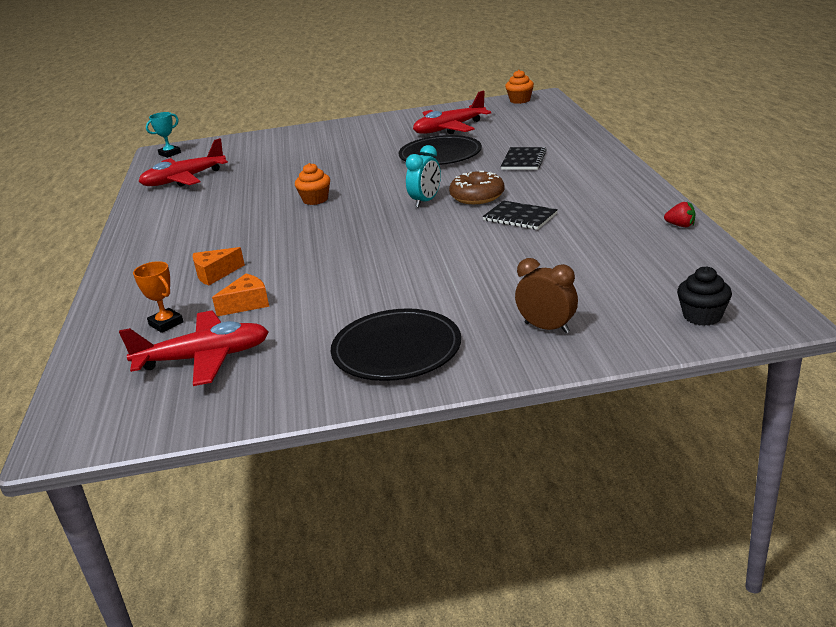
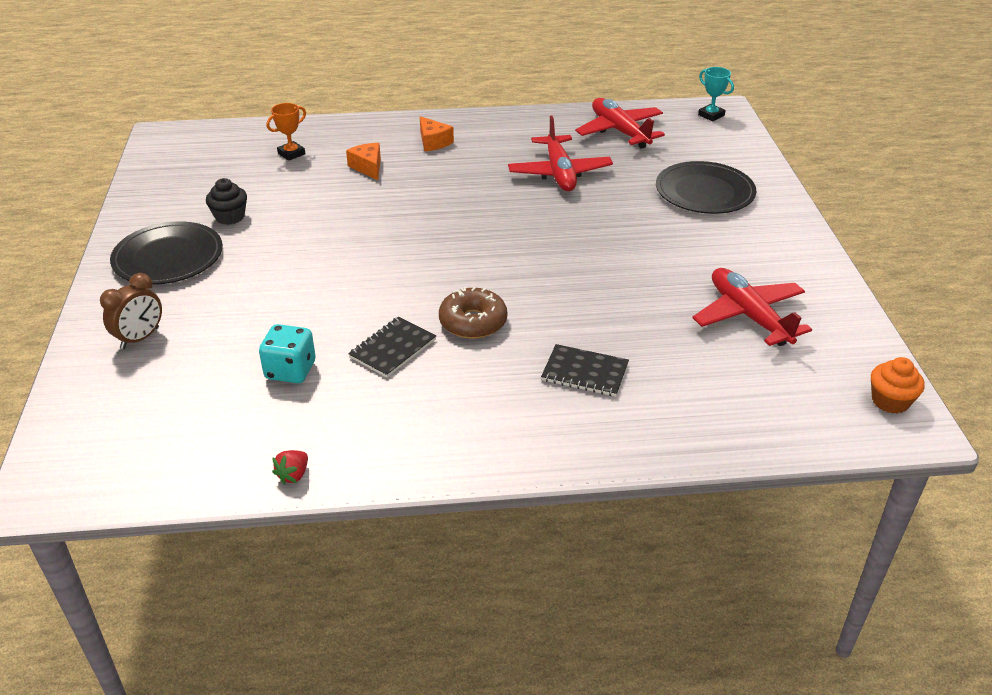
camera: 90 degrees right, 10 degrees up
(204, 358) = (224, 174): red plane -> red plane (559, 173)
(247, 304) = (299, 186): orange cheese -> orange cheese (433, 142)
(315, 200) = (519, 212): orange cupcake -> none
(426, 201) = (477, 284): turquoise clock -> none
(440, 155) = (636, 302): black plate -> black plate (704, 192)
(564, 248) = (290, 370): none -> turquoise dice
(702, 316) = (84, 439): black cupcake -> black cupcake (230, 217)

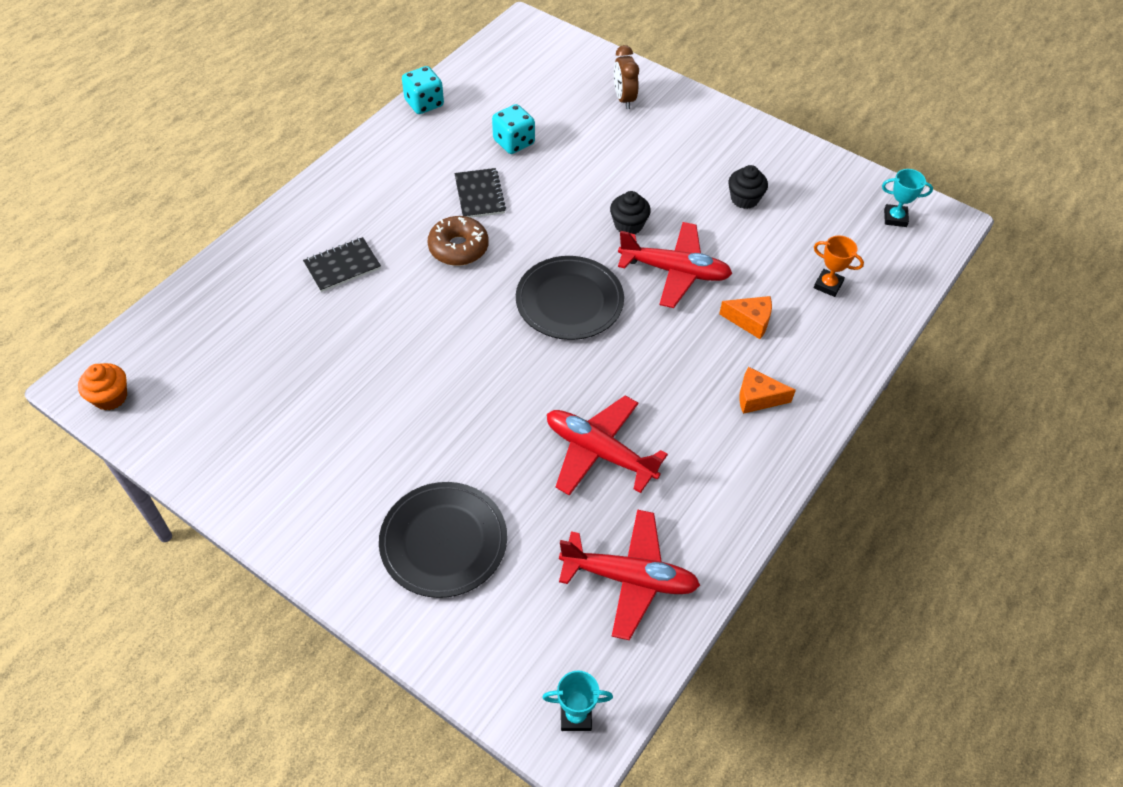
camera: 130 degrees right, 15 degrees up
(168, 257) = (714, 146): black plate -> black plate (569, 301)
(180, 153) = (895, 218): none -> turquoise trophy
(291, 154) = (828, 285): orange trophy -> orange trophy turned 60 degrees counterclockwise
(293, 475) = (424, 103): red strawberry -> turquoise dice
(330, 254) = (628, 225): none -> black cupcake
(748, 316) = (272, 402): red plane -> red plane (674, 271)

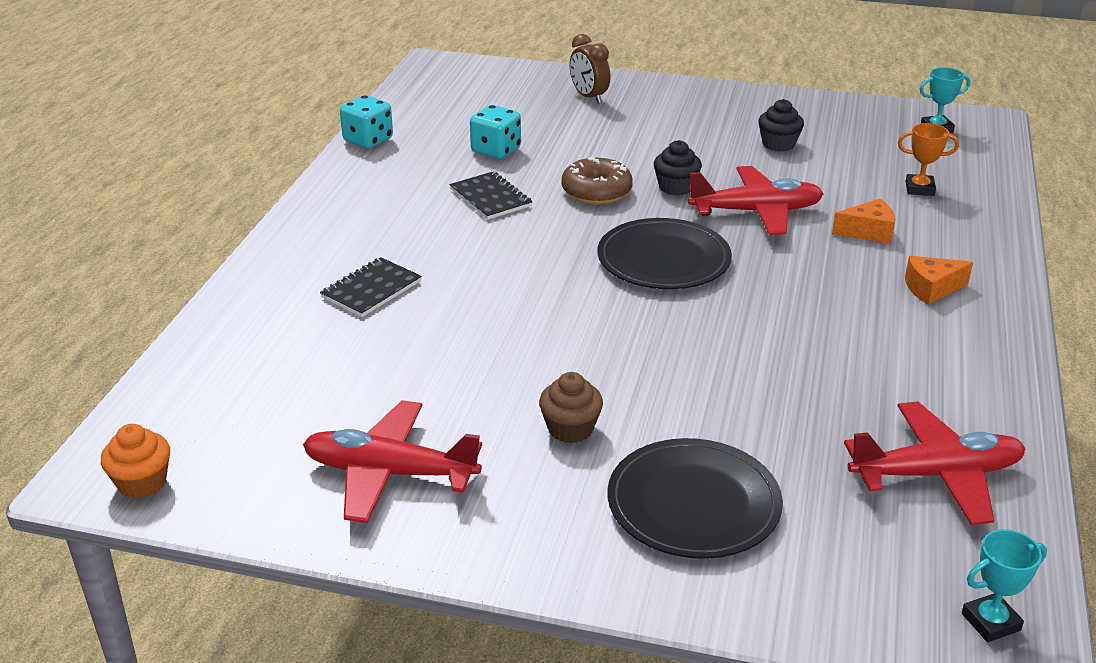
camera: 20 degrees left, 20 degrees down
(402, 445) = (570, 429): none -> brown cupcake
(458, 248) = (501, 244): brown donut -> brown donut (596, 191)
(599, 452) = (805, 375): red plane -> red plane (390, 473)

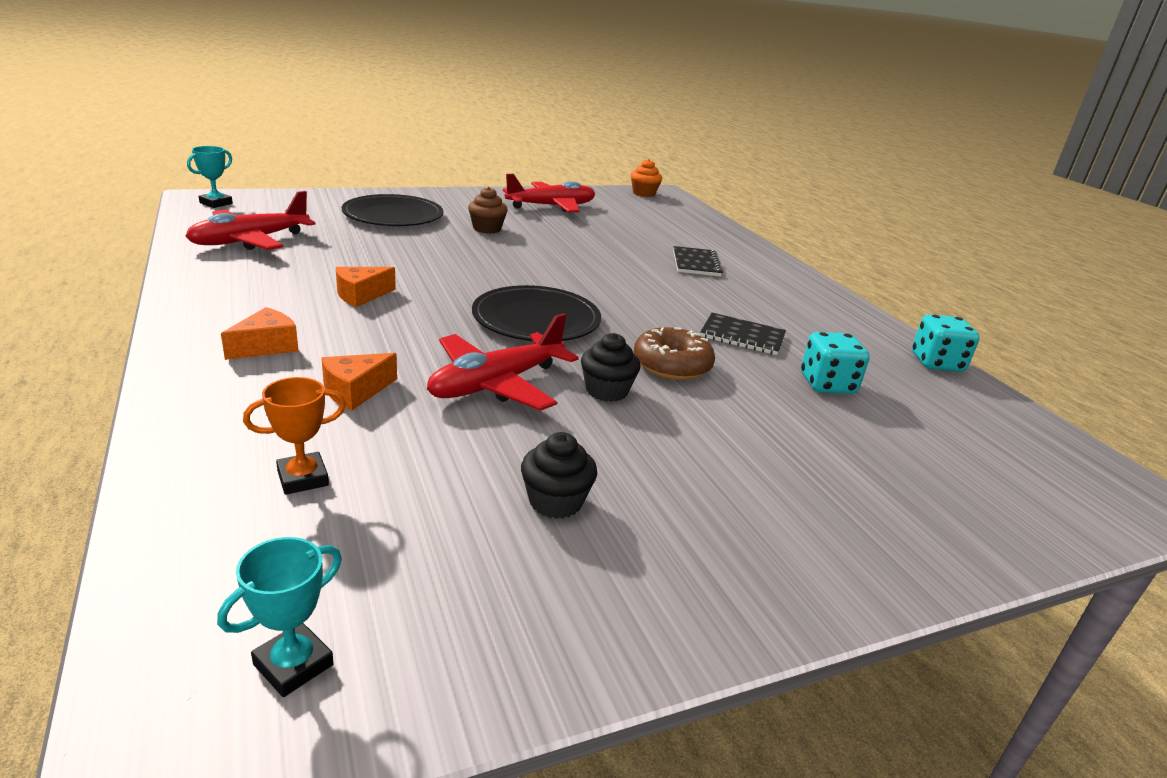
camera: 140 degrees right, 5 degrees down
(589, 97) = (894, 507): brown clock -> none
(822, 332) = (361, 295): none -> orange cheese

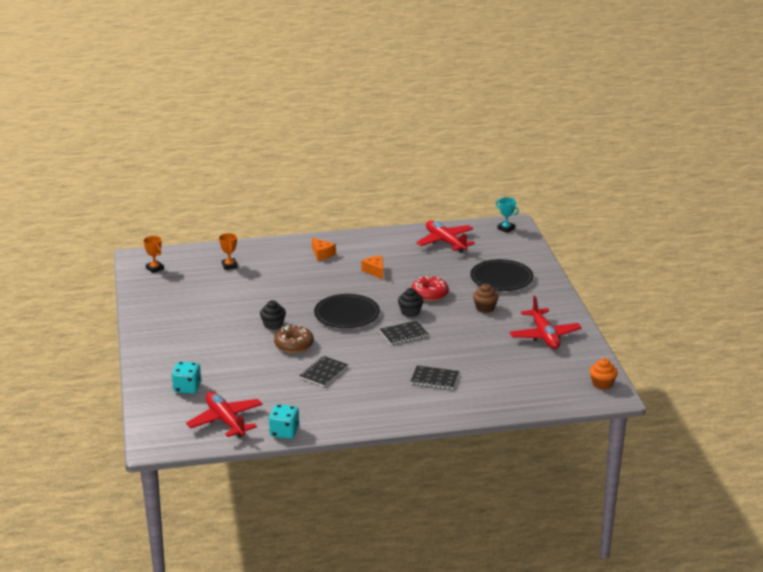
camera: 105 degrees right, 0 degrees up
(293, 664) = (155, 268): turquoise trophy -> orange trophy
(355, 391) = (283, 272): orange cheese -> none
(448, 258) = (429, 294): none -> red donut
(496, 384) = (283, 300): red plane -> red plane (225, 421)
(555, 501) = (203, 306): black cupcake -> black cupcake (410, 312)
(585, 278) = (403, 334): none -> black notebook
(827, 384) = (268, 386): turquoise dice -> turquoise dice (187, 388)

